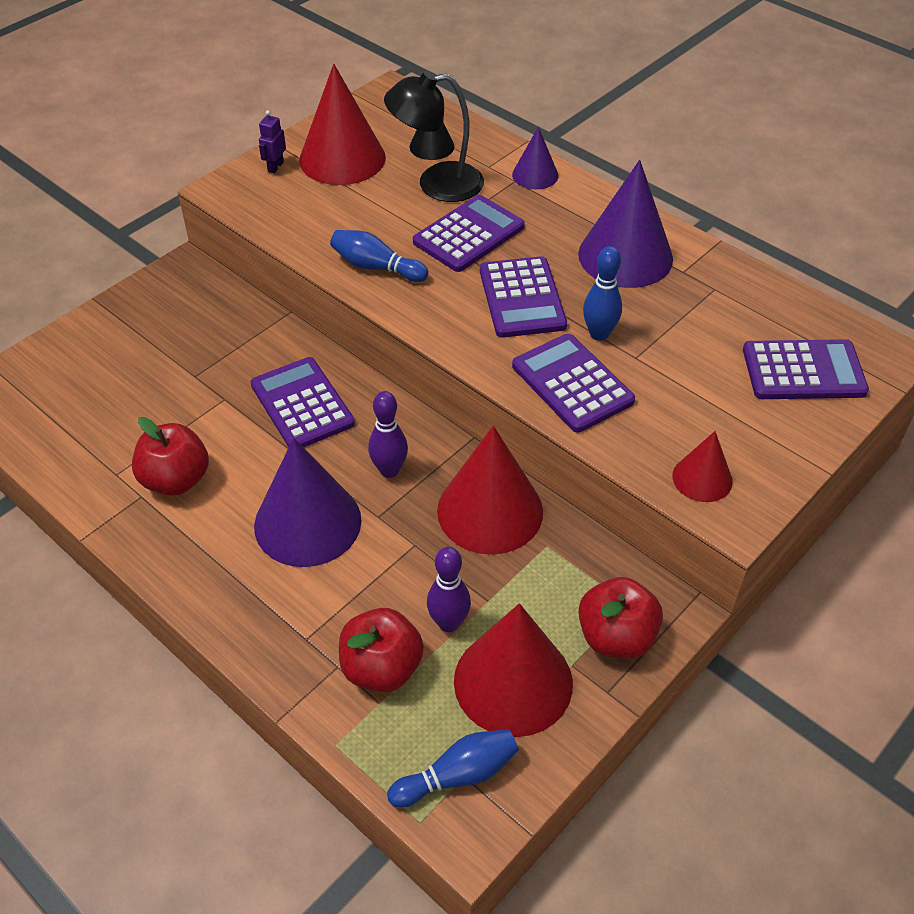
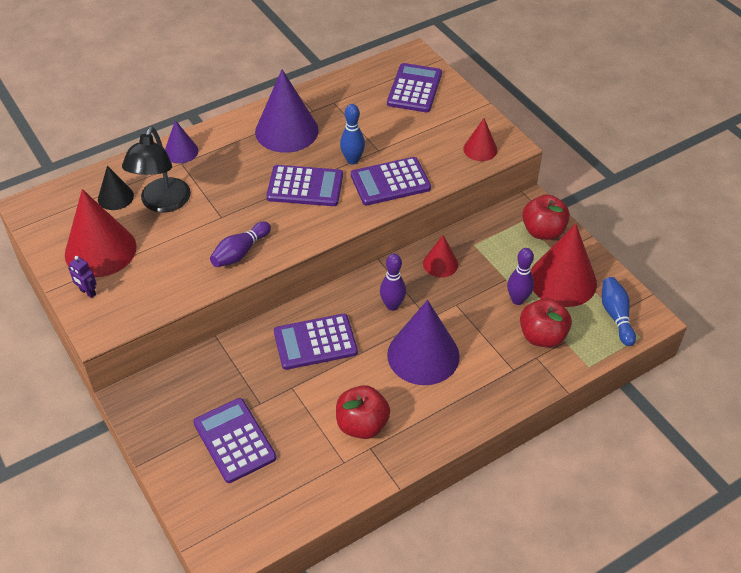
camera: 75 degrees left, 0 degrees up
(376, 267) = (240, 252): blue bowling pin -> purple bowling pin
(469, 234) = (228, 198): purple calculator -> purple calculator (234, 440)
(490, 511) = (440, 264): red cone -> red cone, size x0.53

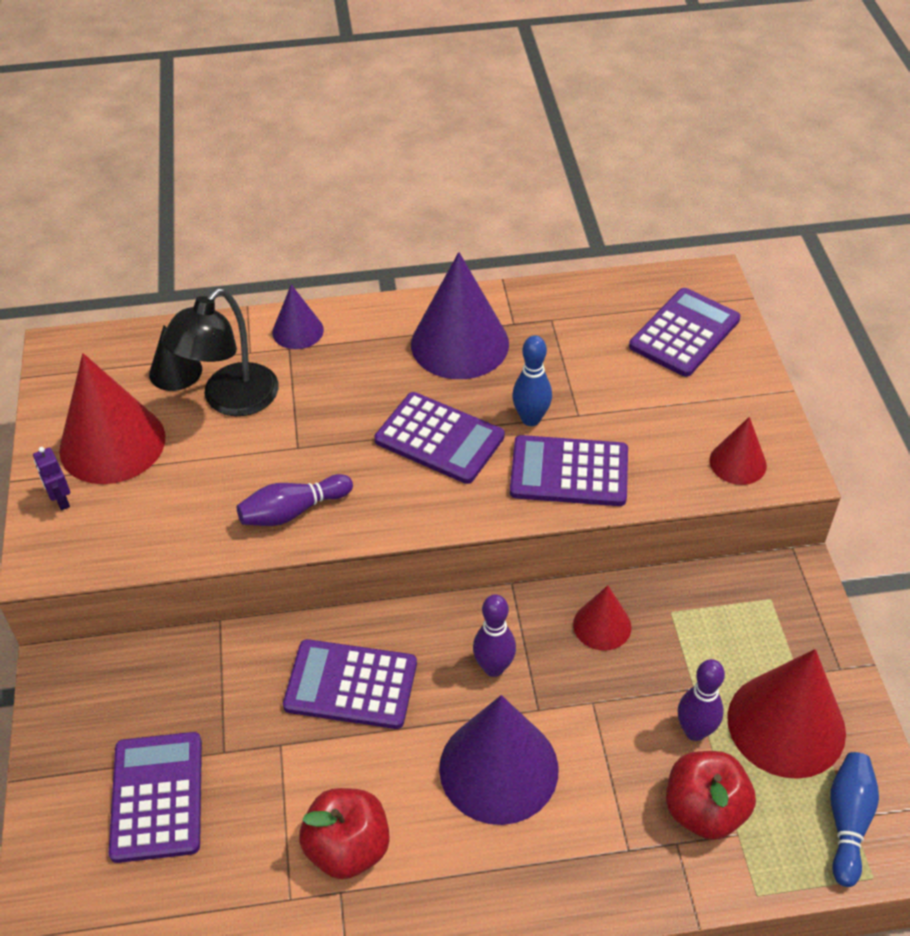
camera: 25 degrees right, 0 degrees up
(543, 231) = (794, 628): red apple -> none

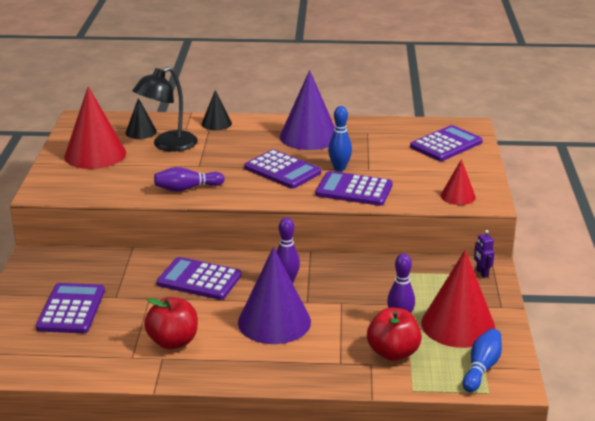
camera: 10 degrees right, 20 degrees down
(61, 500) = (59, 172): purple robot -> purple robot (482, 273)
(298, 331) = (216, 123): purple cone -> black cone
(602, 625) = (359, 273): red cone -> none

